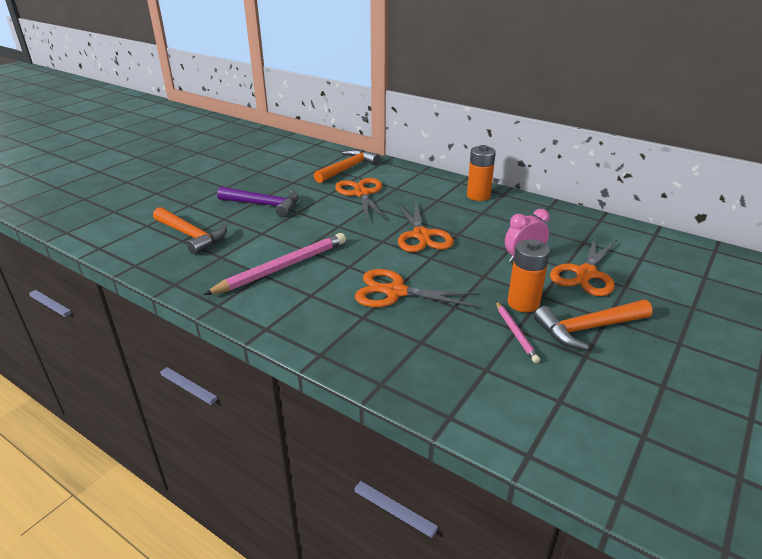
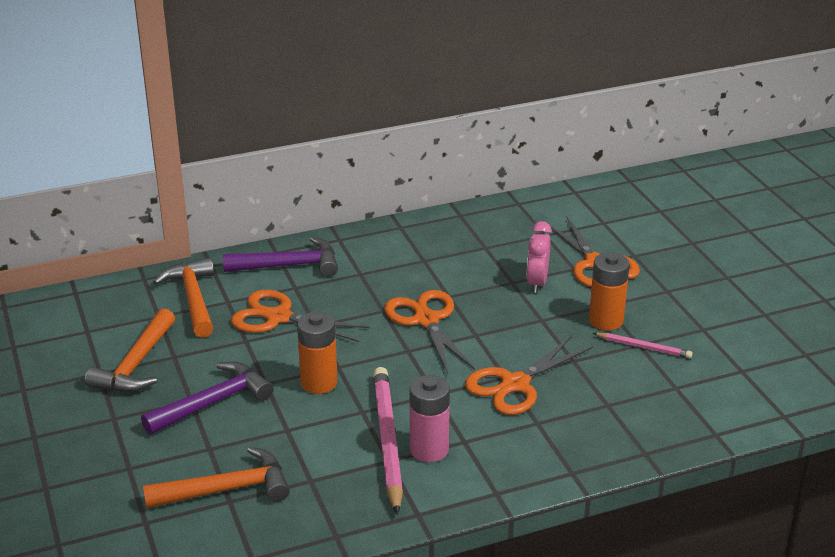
camera: 55 degrees left, 0 degrees up
(288, 285) = (429, 449): none -> pink battery
(413, 179) = (289, 266): none -> purple hammer
(421, 235) = (426, 320): orange scissors -> orange scissors turned 135 degrees counterclockwise
(478, 196) = (385, 244): orange battery -> orange battery (319, 383)
(588, 328) = (671, 307): orange hammer -> orange hammer (136, 364)

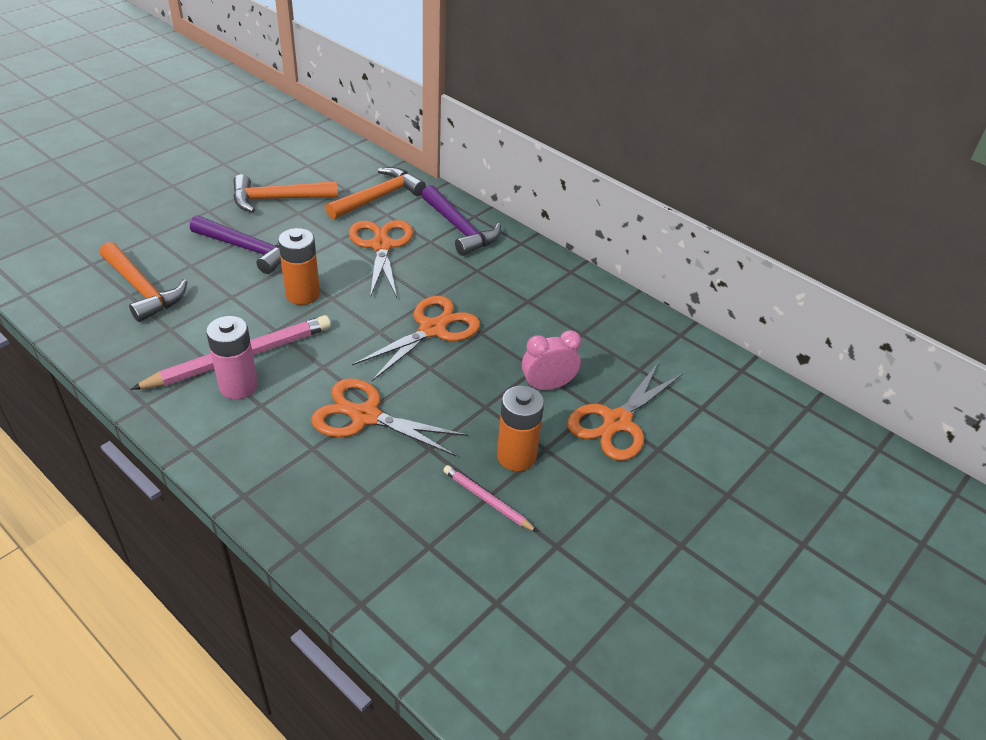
camera: 60 degrees right, 10 degrees up
(644, 347) = (487, 500): pink pencil -> pink pencil turned 135 degrees clockwise

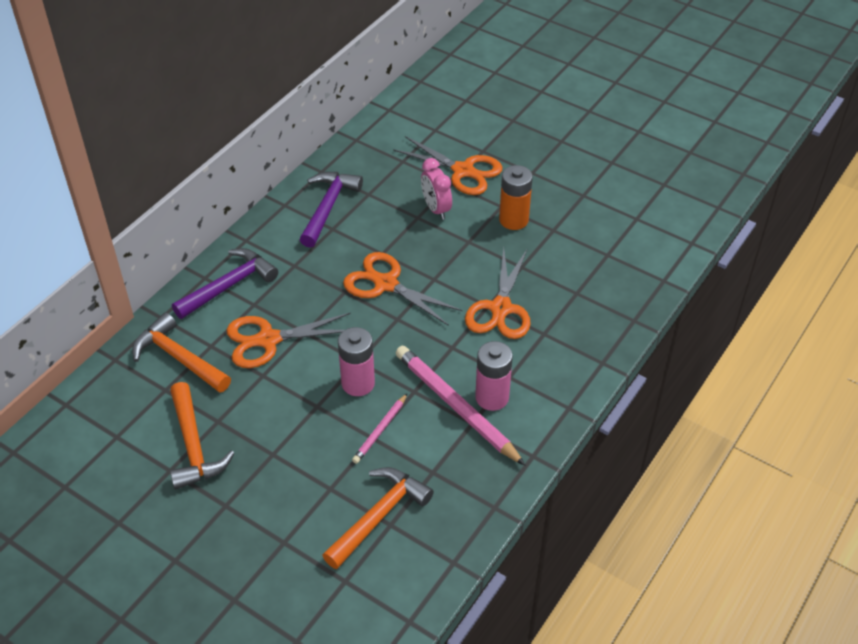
camera: 95 degrees left, 5 degrees up
(248, 249) = (292, 446): purple hammer -> purple hammer (328, 207)
(303, 294) = (358, 383): orange battery -> pink battery
(487, 500) = (558, 231): pink pencil -> pink pencil (380, 430)

